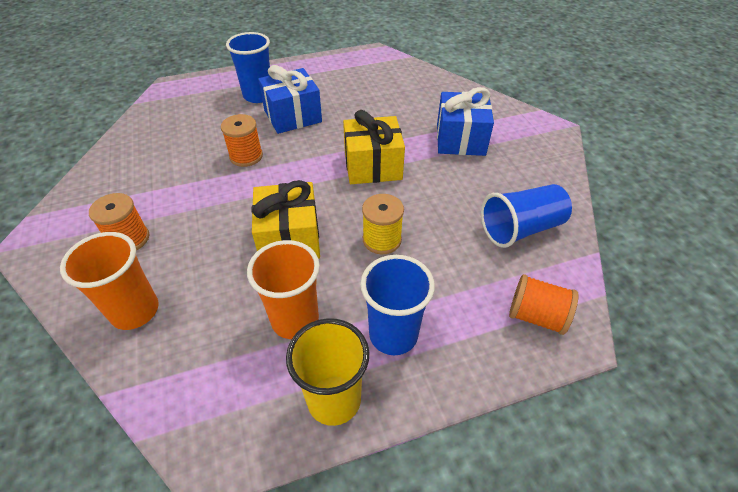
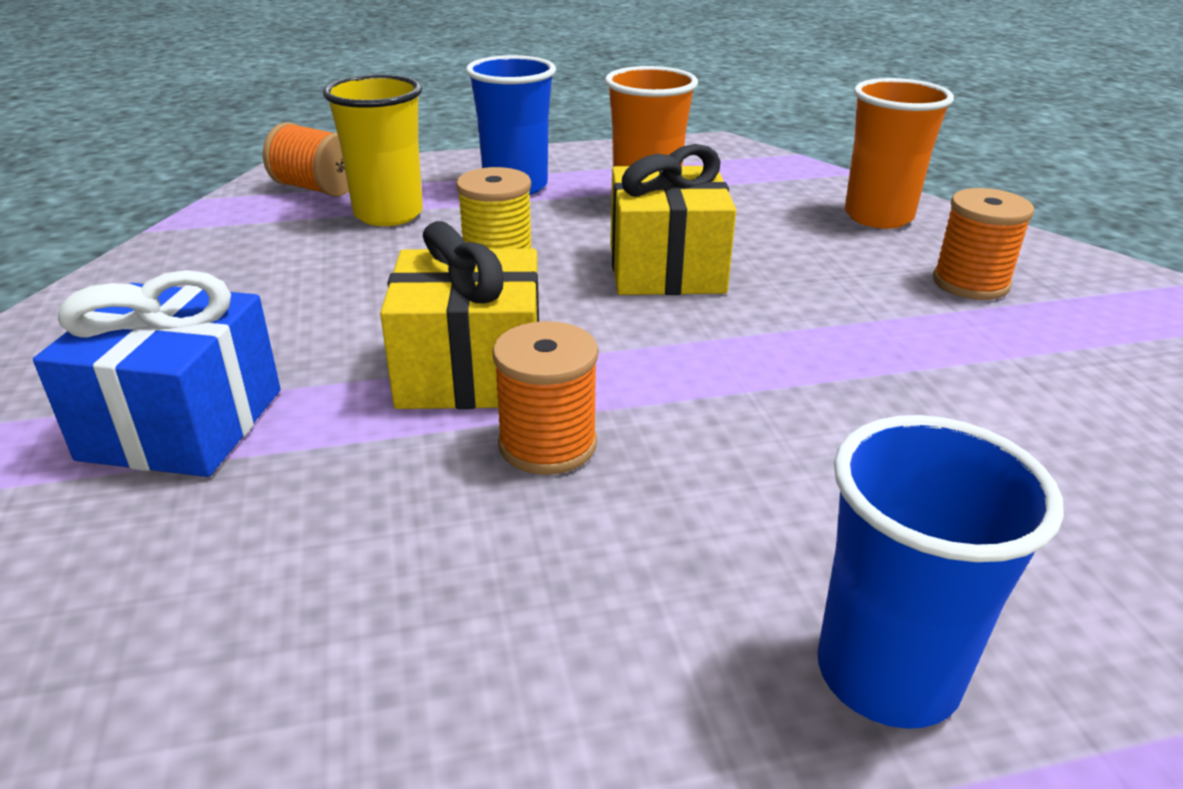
camera: 175 degrees left, 15 degrees down
(246, 156) = (817, 416): orange spool -> orange spool (547, 445)
(292, 116) = (707, 547): blue gift -> none
(334, 400) = (596, 159): yellow cup -> yellow cup (388, 214)
(520, 229) = (236, 258): blue cup -> none

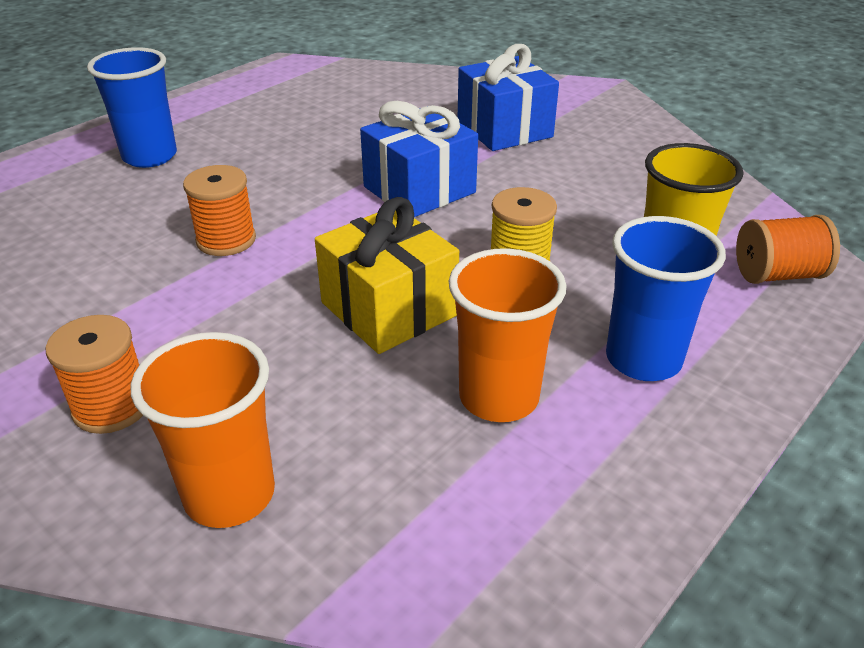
camera: 145 degrees right, 5 degrees up
(470, 372) = (419, 190): yellow gift -> blue gift
(547, 445) = (339, 175): orange spool -> orange spool (226, 240)

